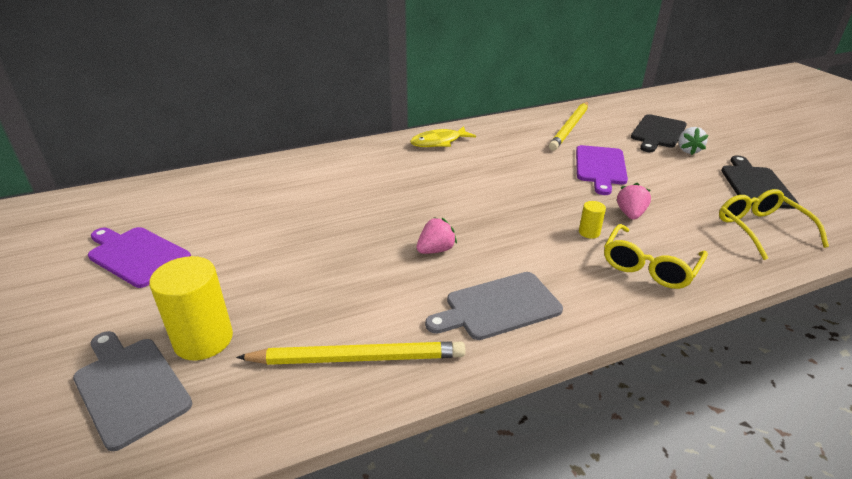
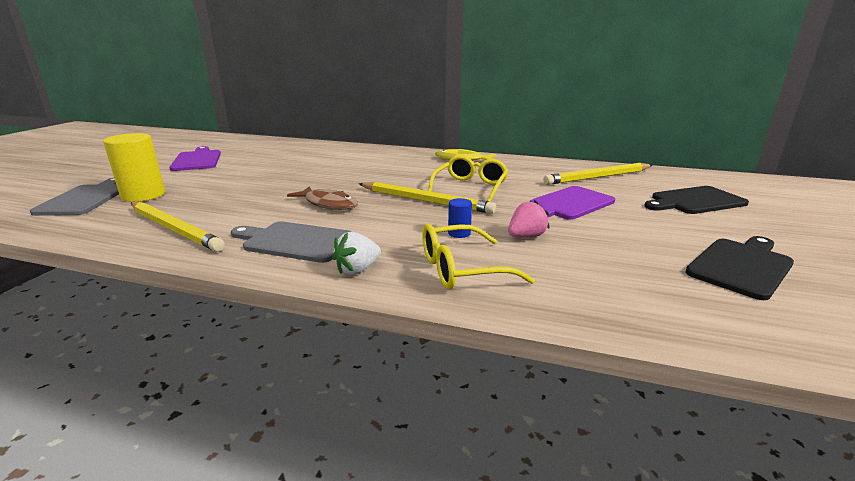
camera: 40 degrees right, 10 degrees down
(436, 250) = (328, 204): pink strawberry -> brown fish
(504, 208) = (425, 201): none -> yellow pencil
(589, 232) = (459, 233): yellow cylinder -> blue cylinder
(688, 150) = (705, 220): white strawberry -> white strawberry (357, 269)
(761, 229) = (660, 295): yellow glasses -> yellow glasses (470, 187)

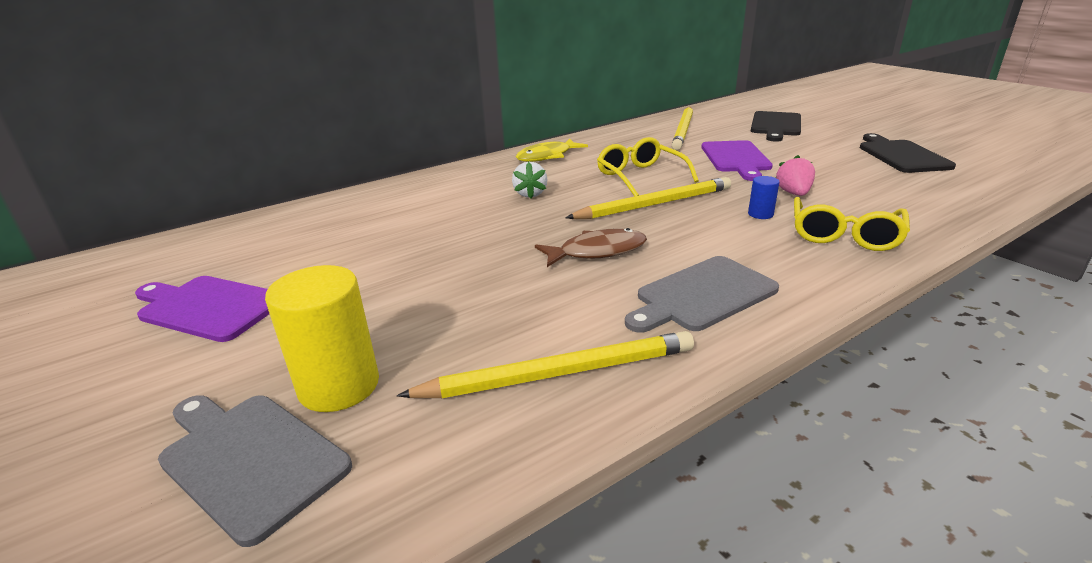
camera: 50 degrees left, 5 degrees up
(357, 269) = (810, 278): white strawberry -> white strawberry (530, 194)

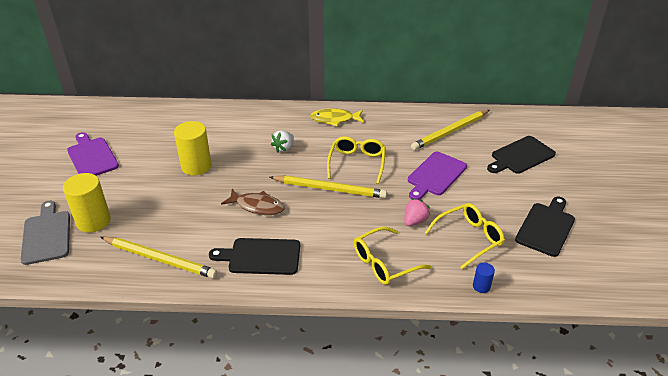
camera: 35 degrees right, 10 degrees up
(432, 249) = (196, 166): none -> yellow cylinder
(702, 295) = (261, 256): grey cutting board -> black cutting board
(760, 214) = (369, 225): blue cylinder -> blue cylinder (481, 286)
(867, 185) = (469, 238): none -> yellow glasses

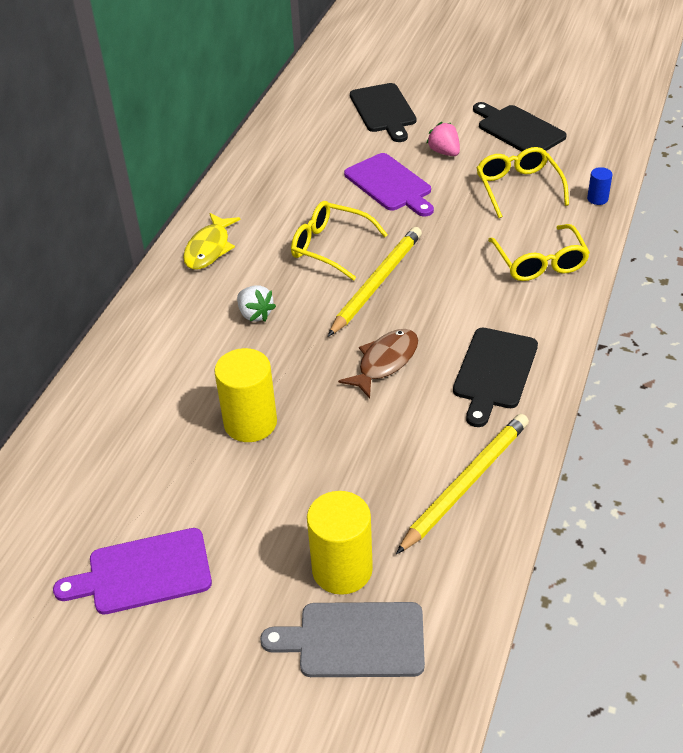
camera: 70 degrees left, 5 degrees up
(415, 221) = (472, 222): pink strawberry -> pink strawberry (444, 152)
(450, 132) = (303, 150): yellow pencil -> none

